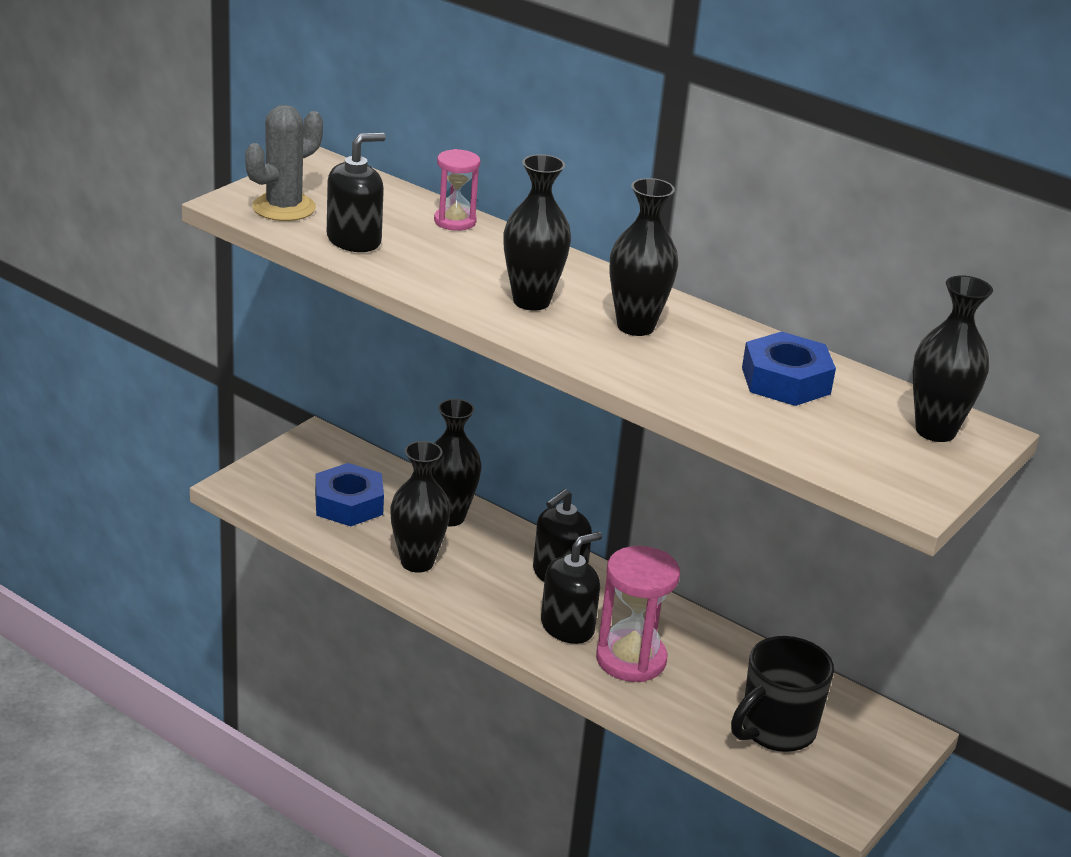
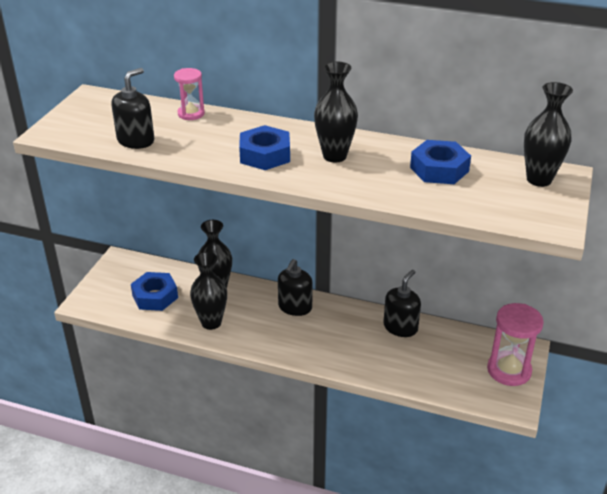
camera: 15 degrees left, 5 degrees up
(284, 208) = (81, 129): grey cactus -> none
(531, 301) = (265, 155): black vase -> blue nut
(567, 627) = (314, 339): black soap dispenser -> black soap dispenser (400, 327)
(631, 659) = (359, 348): pink hourglass -> pink hourglass (509, 370)
(776, 730) = (457, 369): black mug -> none

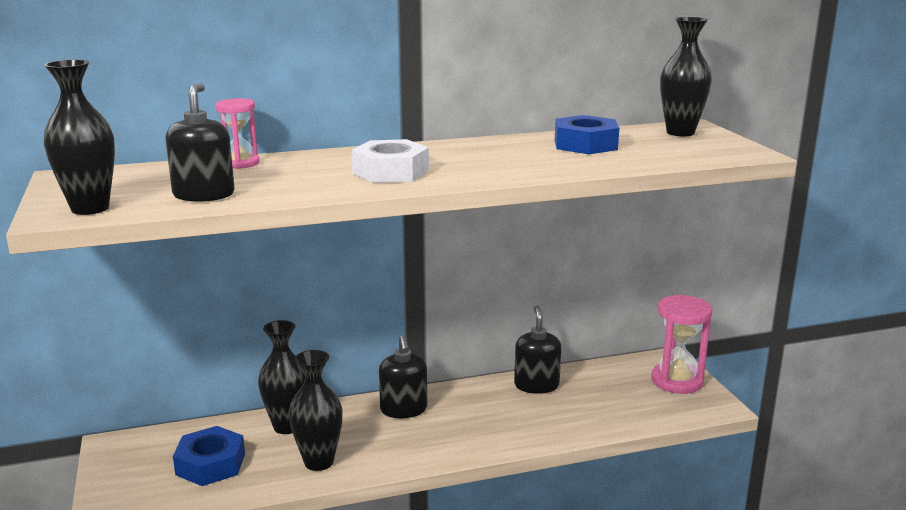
camera: 35 degrees left, 15 degrees down
(265, 155) = (390, 172): blue nut -> white nut
(334, 156) = (468, 157): black vase -> black vase (90, 208)

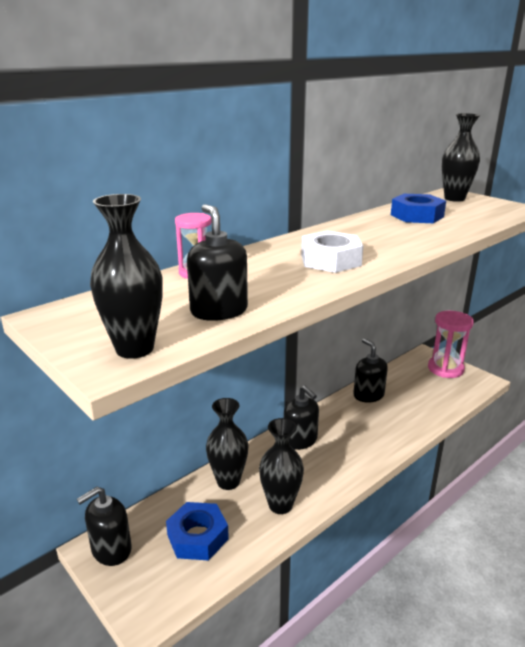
camera: 25 degrees left, 5 degrees up
(125, 450) = (111, 549): none -> black soap dispenser

